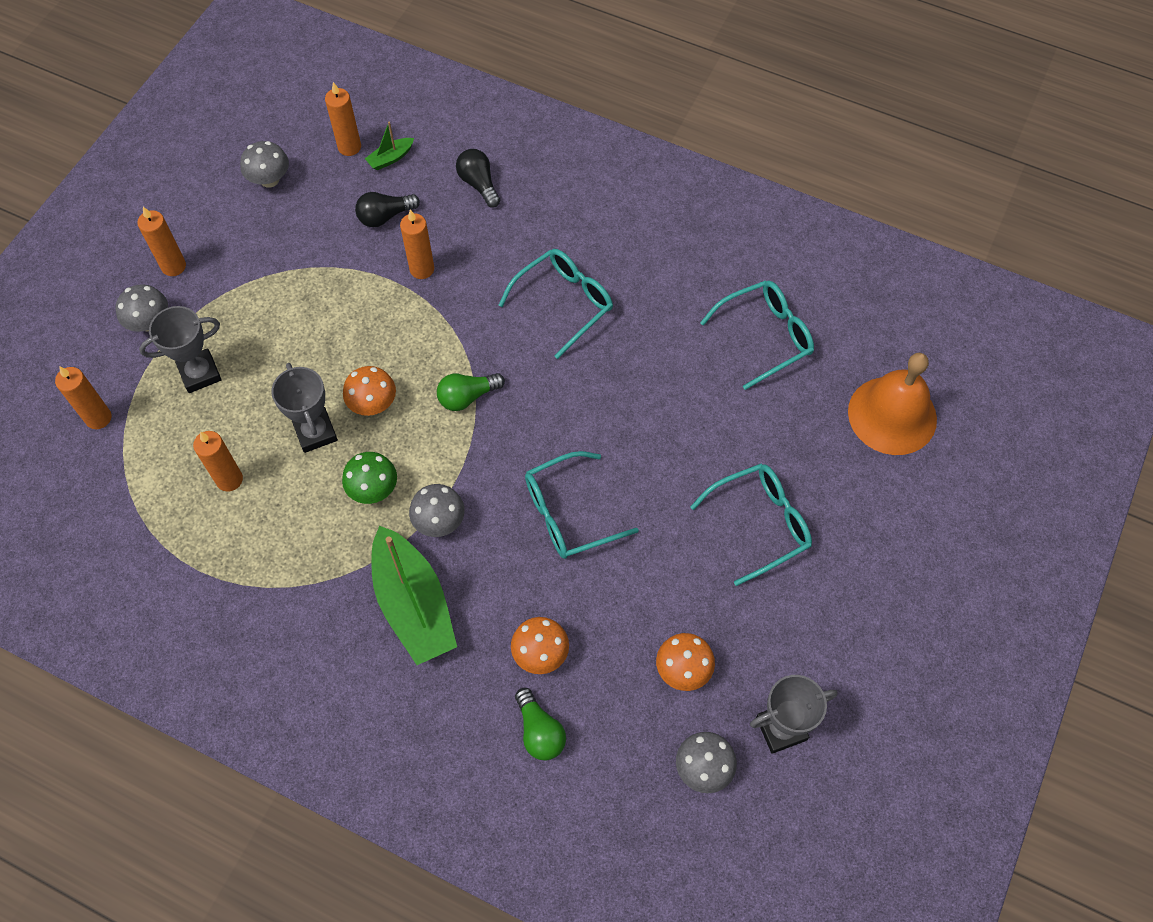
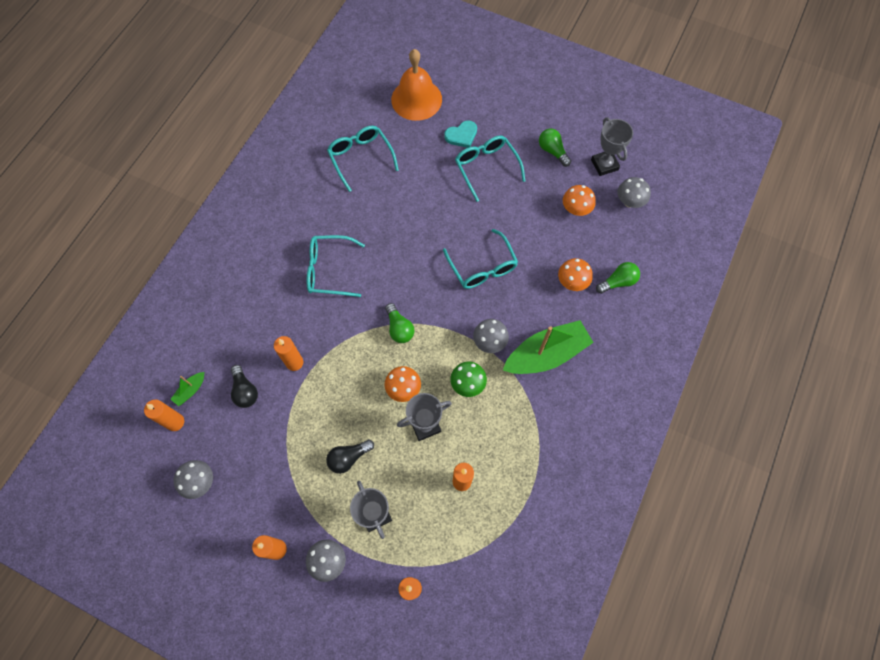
camera: 90 degrees left, 5 degrees up
(390, 158) = (190, 390): green boat -> green boat turned 75 degrees clockwise
(479, 184) = (223, 327): black light bulb -> black light bulb (349, 458)
(564, 303) = (329, 270): turquoise glasses -> turquoise glasses turned 45 degrees counterclockwise
(803, 636) = (552, 151): none -> green light bulb
(823, 486) = (461, 135): none -> turquoise heart

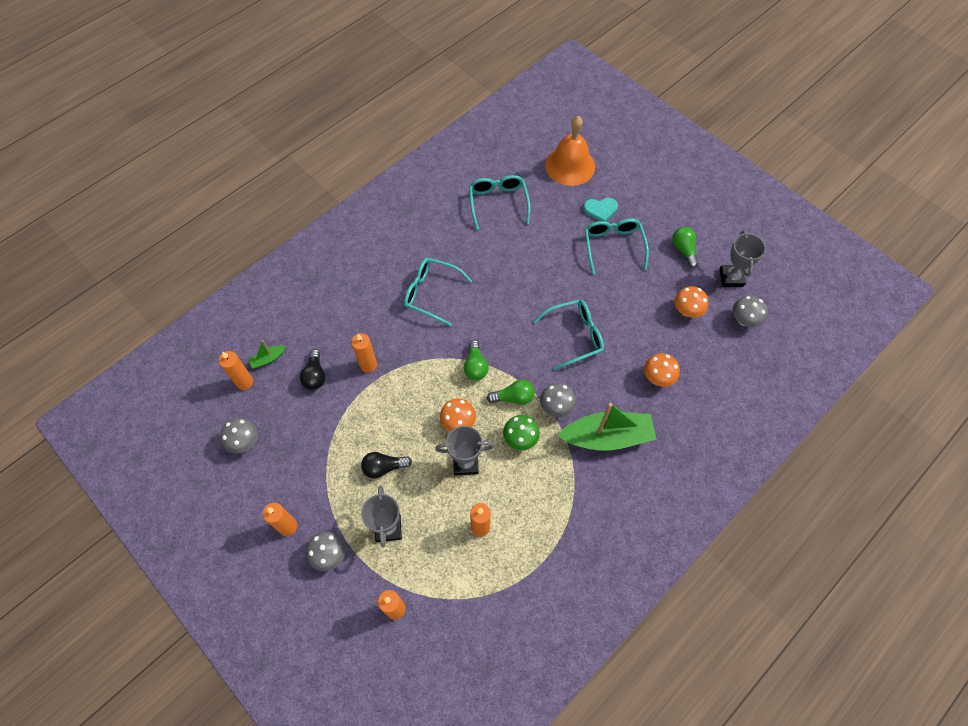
camera: 20 degrees right, 5 degrees down
(482, 267) = (575, 336): turquoise glasses -> turquoise glasses turned 105 degrees counterclockwise
(618, 282) = (704, 392): green light bulb -> green light bulb (513, 397)

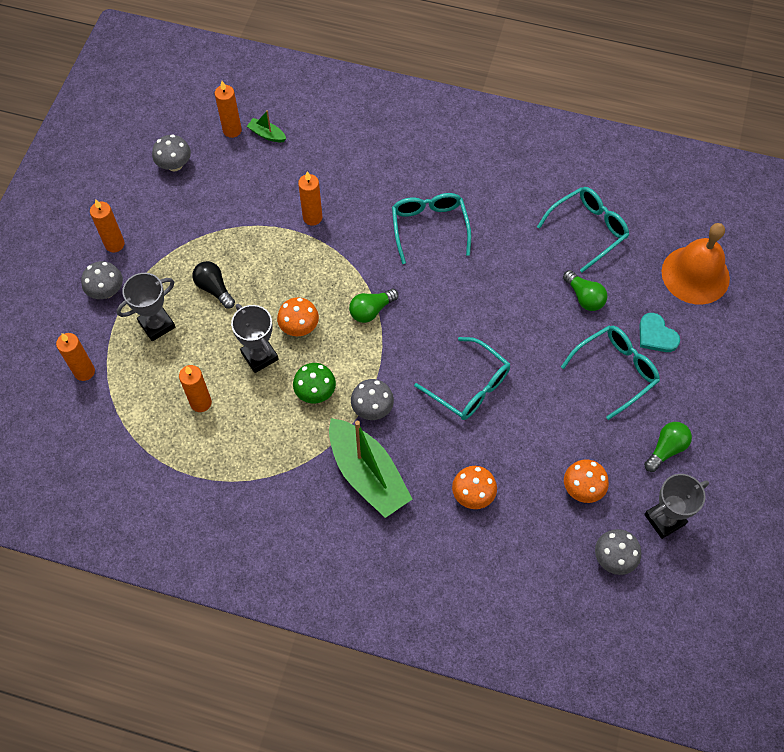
camera: 60 degrees right, 0 degrees up
(315, 375) = (273, 180): black light bulb -> none
(513, 397) = (358, 363): green light bulb -> green light bulb (584, 297)

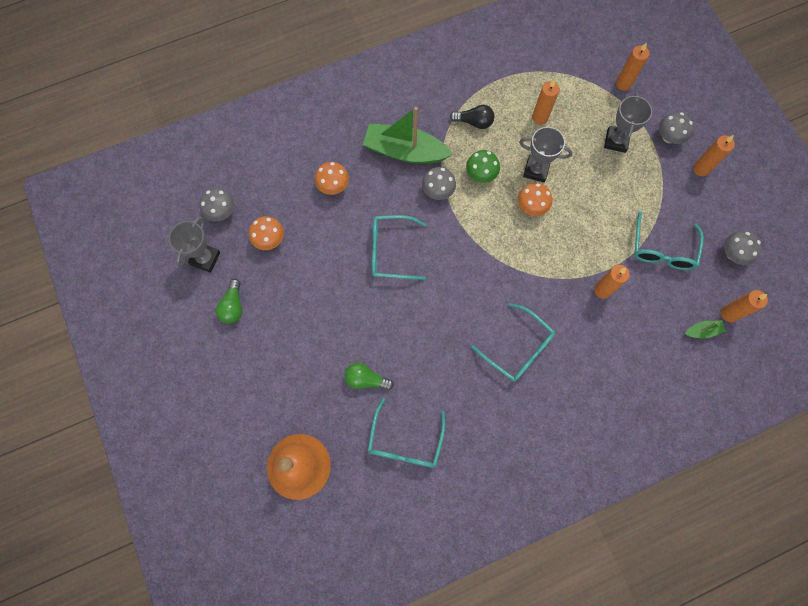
camera: 140 degrees right, 10 degrees up
(214, 289) = (609, 189): black light bulb -> black light bulb (474, 122)
(371, 310) = (498, 254): green light bulb -> none
(616, 371) = (303, 337): turquoise glasses -> turquoise glasses (662, 250)
(656, 335) = (294, 388): turquoise heart -> none

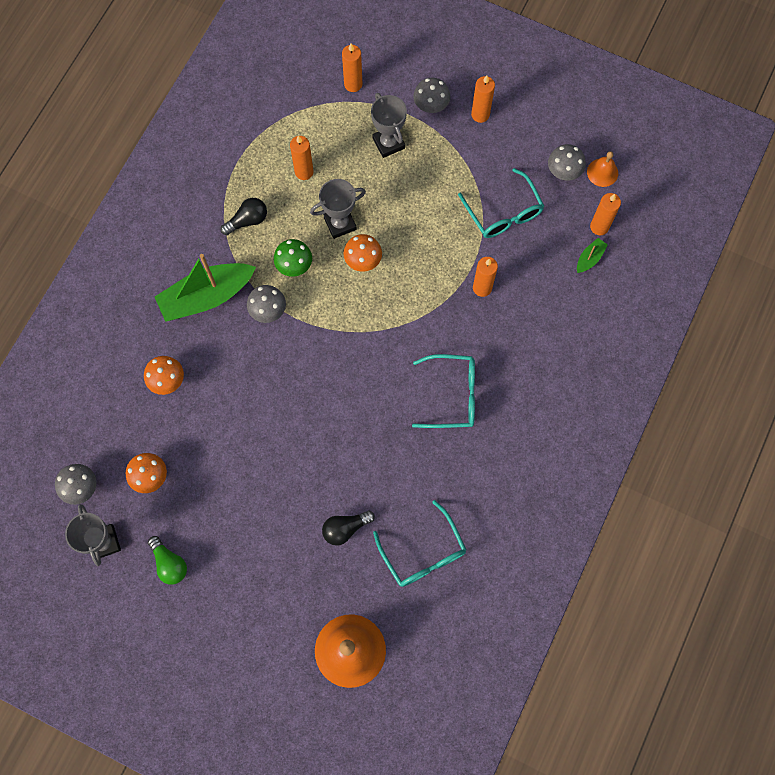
camera: 40 degrees left, 0 degrees up
(366, 379) = (345, 528): green light bulb -> black light bulb
(390, 251) = (271, 399): turquoise glasses -> none
(764, 276) = (602, 172): none -> orange bell

